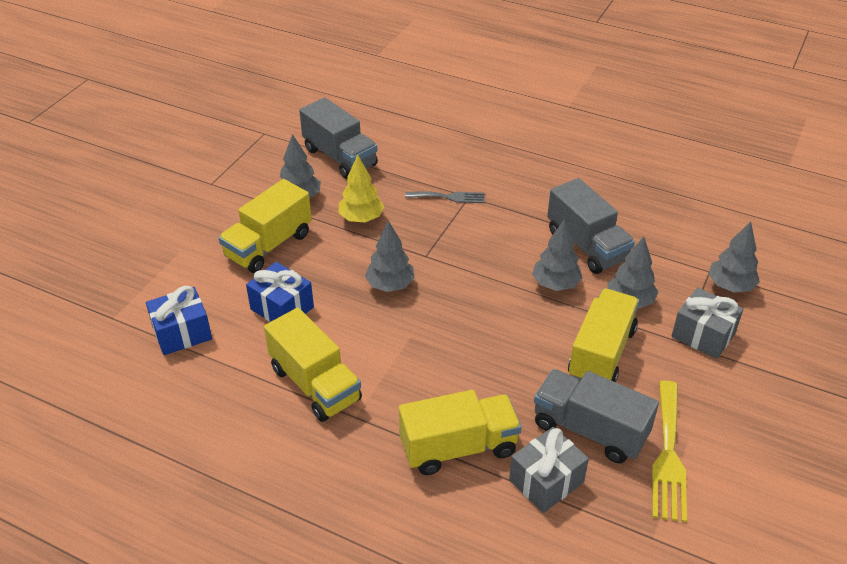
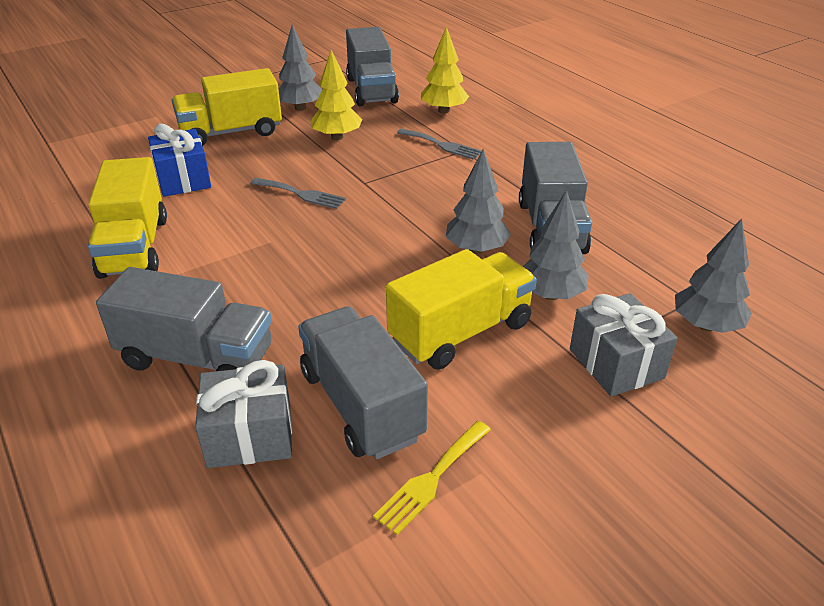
camera: 30 degrees right, 5 degrees down
(182, 333) = (81, 170): blue gift -> none
(390, 285) = (301, 194): grey tree -> grey fork
(418, 160) = (443, 111): none -> yellow tree
(458, 447) = (197, 358): yellow truck -> grey truck
(668, 456) = (431, 479): yellow fork -> yellow fork, size x0.61

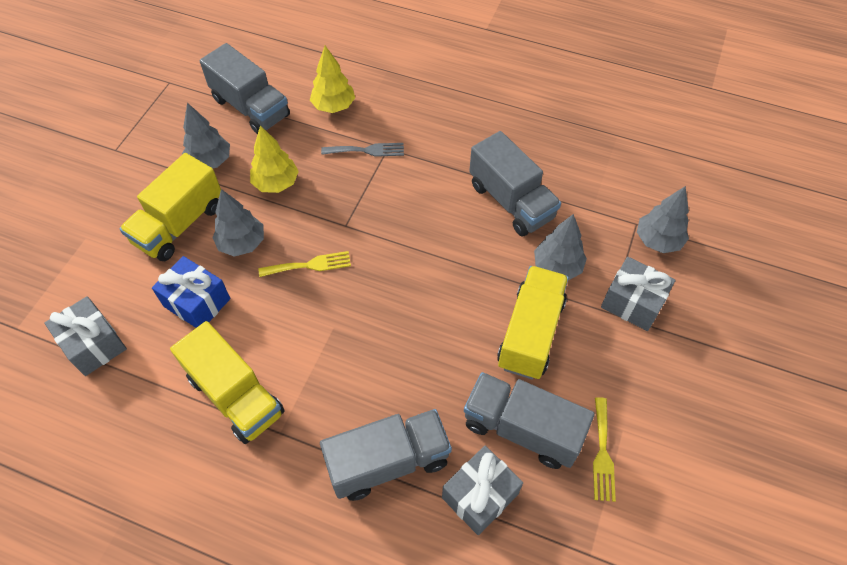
camera: 35 degrees left, 20 degrees up
(80, 172) = (94, 344): none -> grey gift
(301, 194) = (309, 265): grey fork -> yellow fork
(476, 249) = (481, 251): grey tree -> grey tree (242, 243)

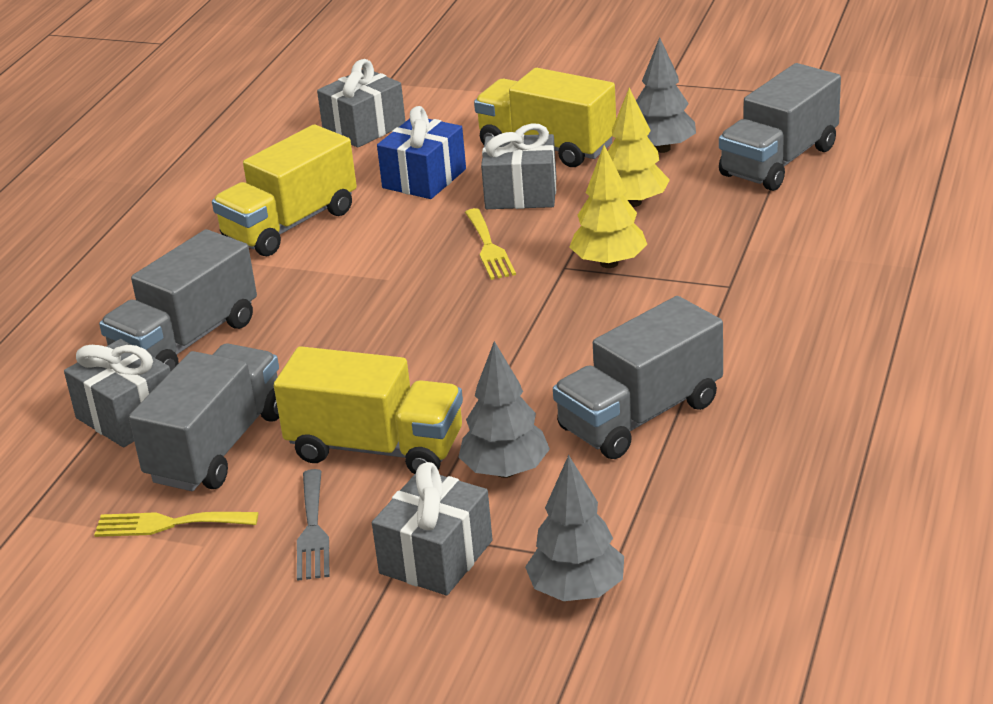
camera: 90 degrees right, 25 degrees down
(242, 243) = (521, 194): grey tree -> grey gift
(333, 106) = (807, 227): yellow tree -> yellow tree (609, 263)
(367, 150) = (719, 268): grey fork -> grey fork (312, 530)
(388, 462) = (186, 341): grey truck -> grey truck turned 60 degrees clockwise

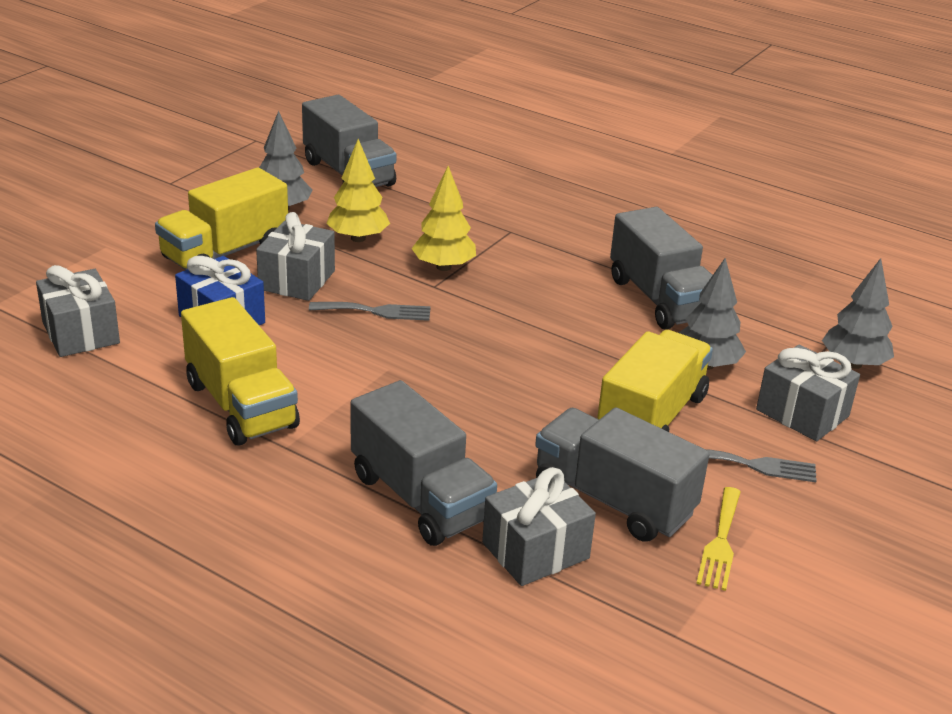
camera: 80 degrees left, 0 degrees up
(489, 248) = (376, 311): yellow fork -> grey fork

